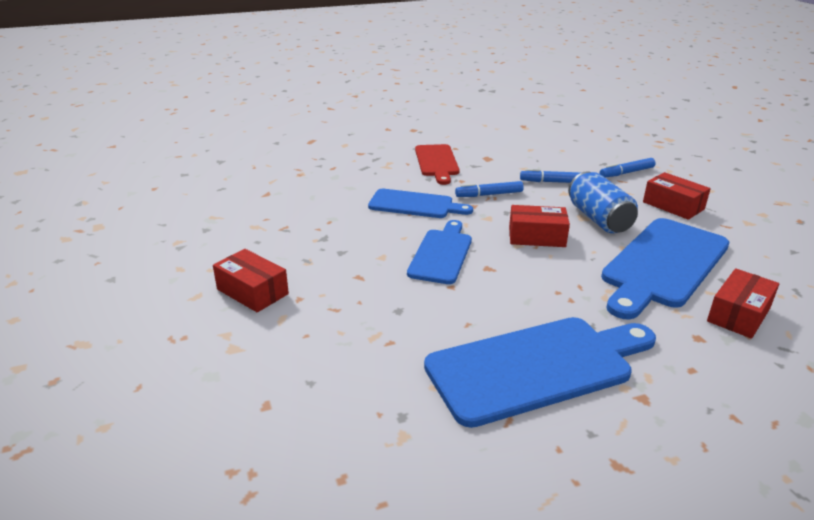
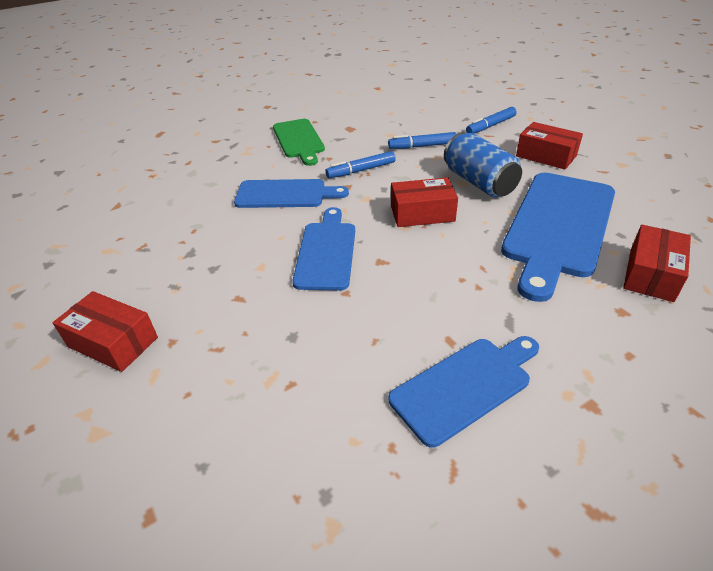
camera: 10 degrees left, 10 degrees up
(437, 162) = (299, 140): red cutting board -> green cutting board
(536, 367) = (465, 386): blue cutting board -> blue cutting board, size x0.61

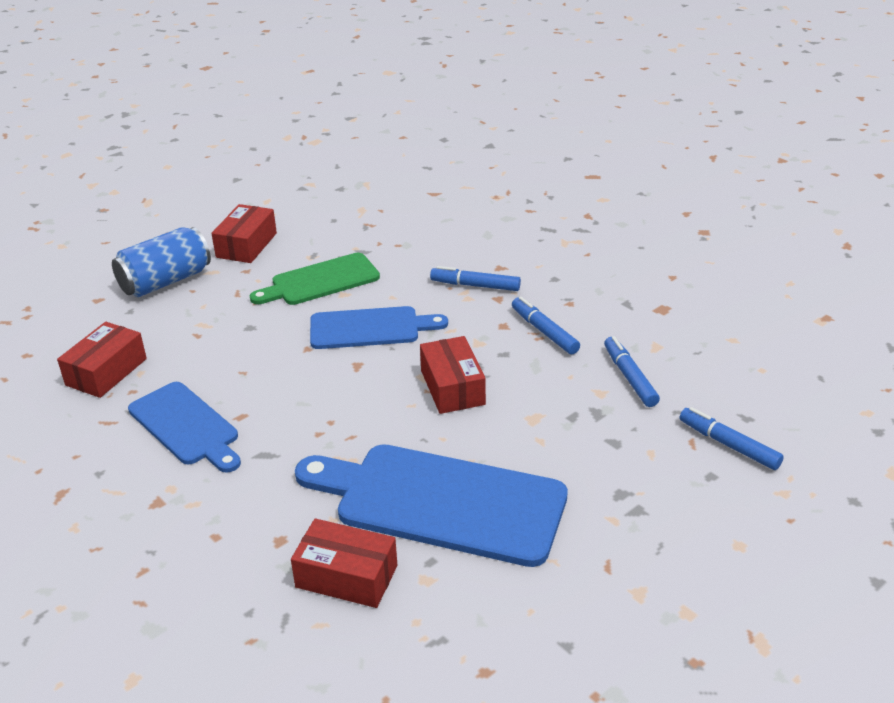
camera: 80 degrees right, 5 degrees down
(285, 194) = (475, 285): blue cutting board -> blue marker
(299, 140) = (610, 273): green cutting board -> green cutting board (320, 281)
(479, 182) = (538, 432): blue can -> blue can (165, 281)
(546, 156) = (639, 503): red box -> red box (106, 372)

